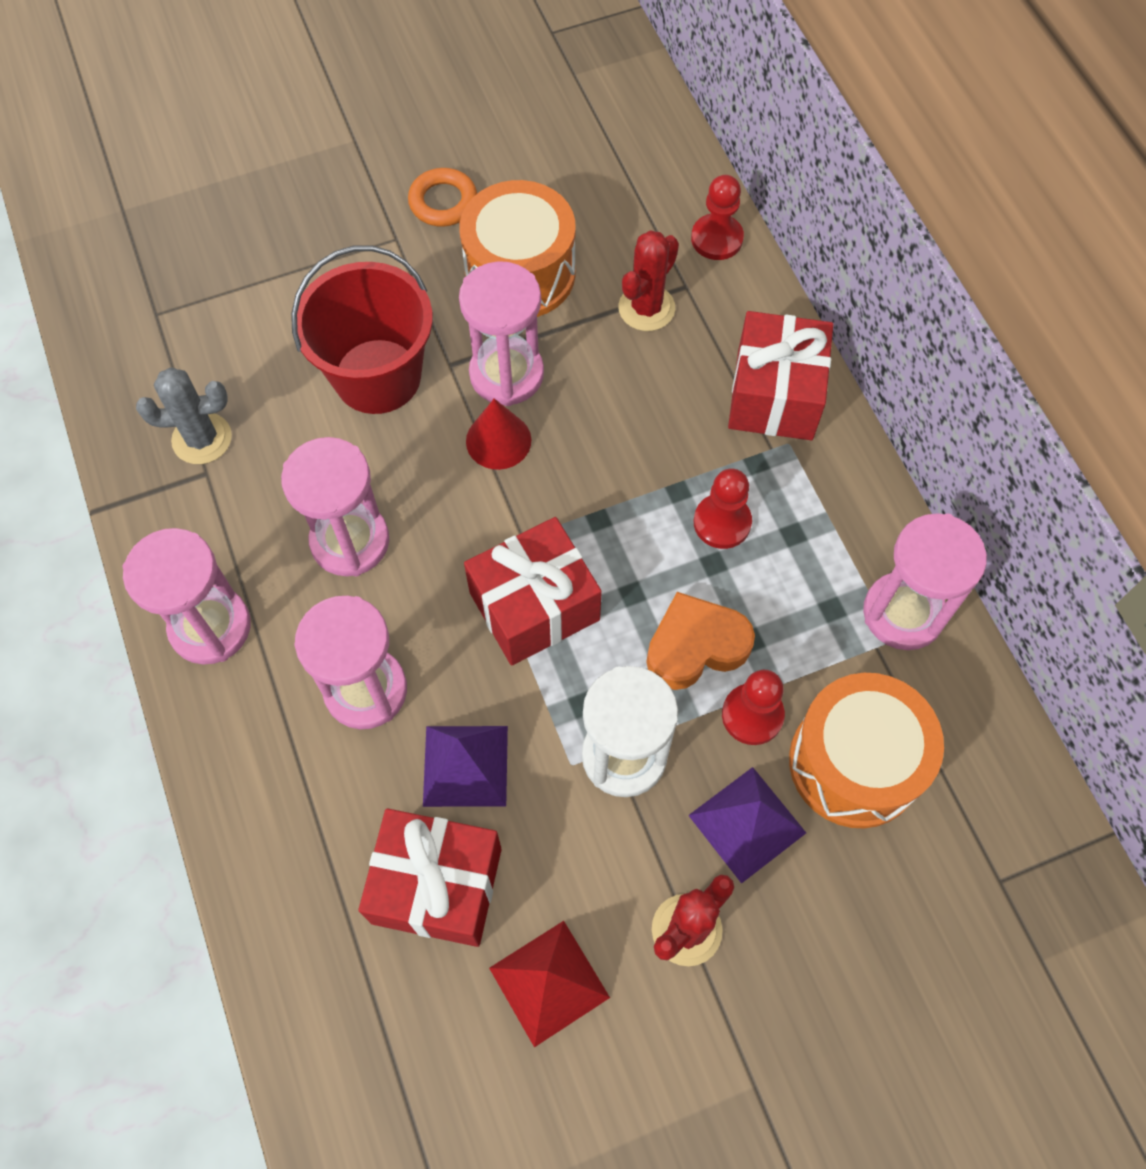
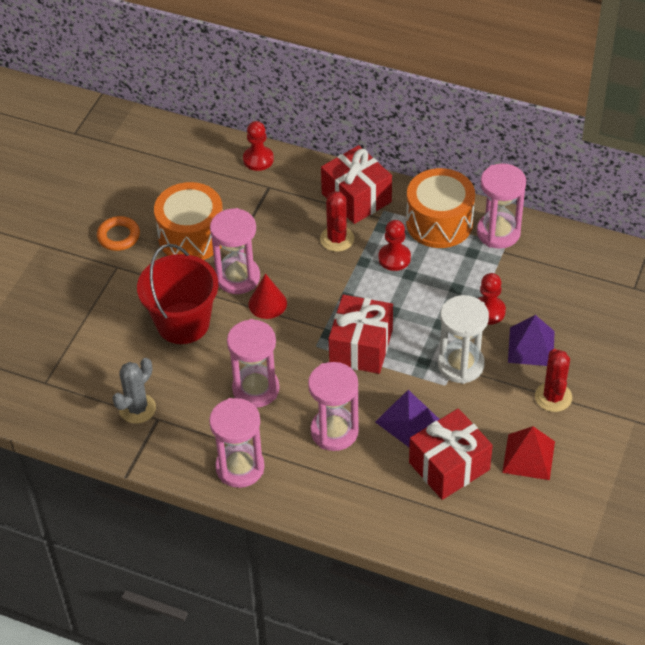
camera: 45 degrees left, 15 degrees down
(646, 308) = (263, 207): red cactus -> red cactus (337, 239)
(695, 646) = (439, 307): orange heart -> none
(854, 763) = (542, 295): orange drum -> orange drum (439, 222)

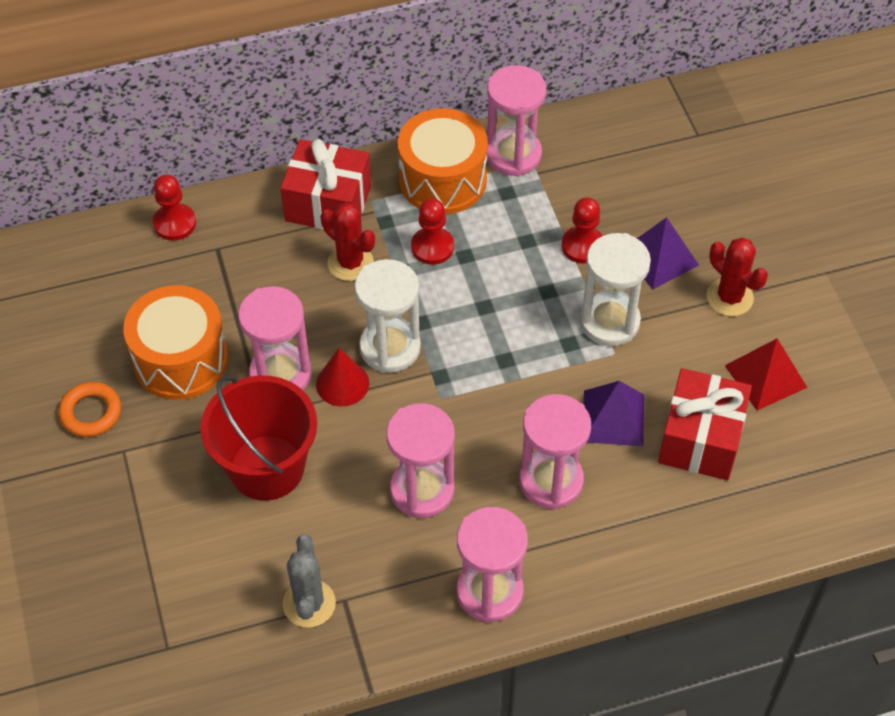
camera: 40 degrees left, 5 degrees up
(313, 300) = (390, 348): none -> white hourglass
(361, 347) = (490, 368): red gift -> none

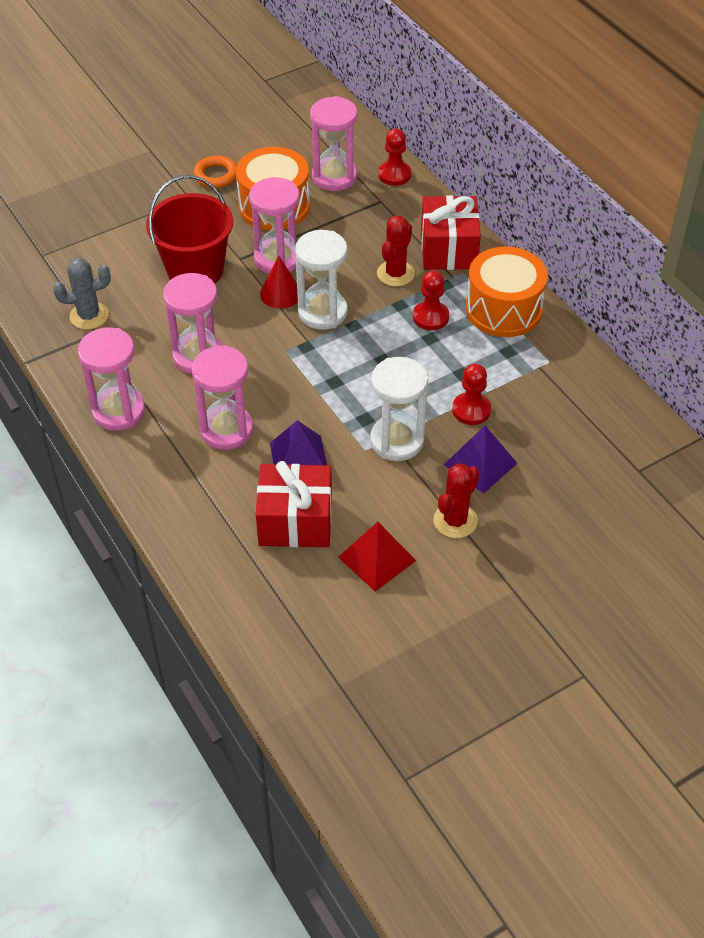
camera: 75 degrees right, 5 degrees down
(513, 155) = (551, 347): pink hourglass -> pink hourglass (334, 177)

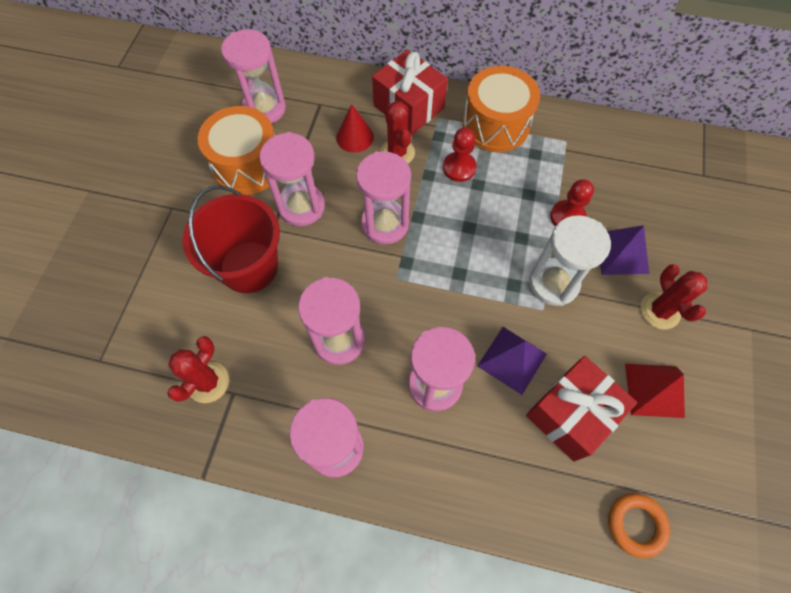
camera: 45 degrees left, 15 degrees up
(89, 316) = (208, 382): grey cactus -> red cactus
(216, 175) = (171, 173): orange ring -> orange ring (636, 525)
(280, 293) = (337, 233): red cone -> red cone (355, 137)
(322, 312) = (385, 224): white hourglass -> pink hourglass
(394, 174) = (305, 76): red pawn -> none

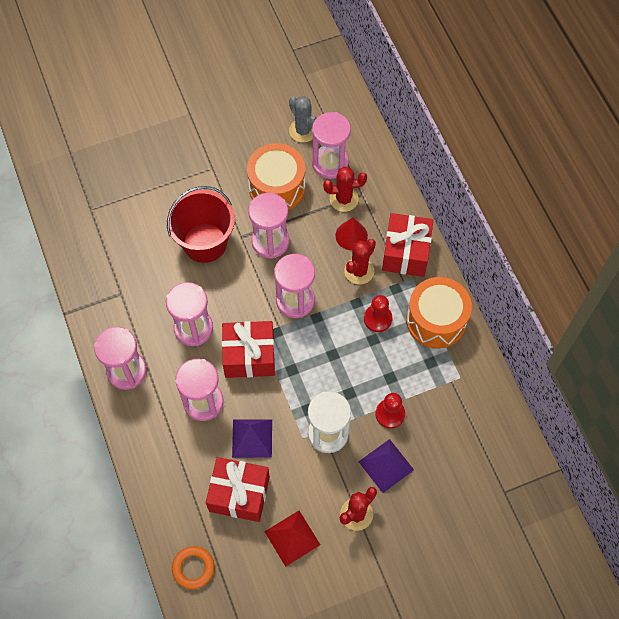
camera: 55 degrees right, 0 degrees up
(208, 382) = (117, 276): red cactus -> red cactus (344, 199)
(209, 109) = (303, 130): none -> grey cactus
(414, 304) = (249, 356): none -> red gift

